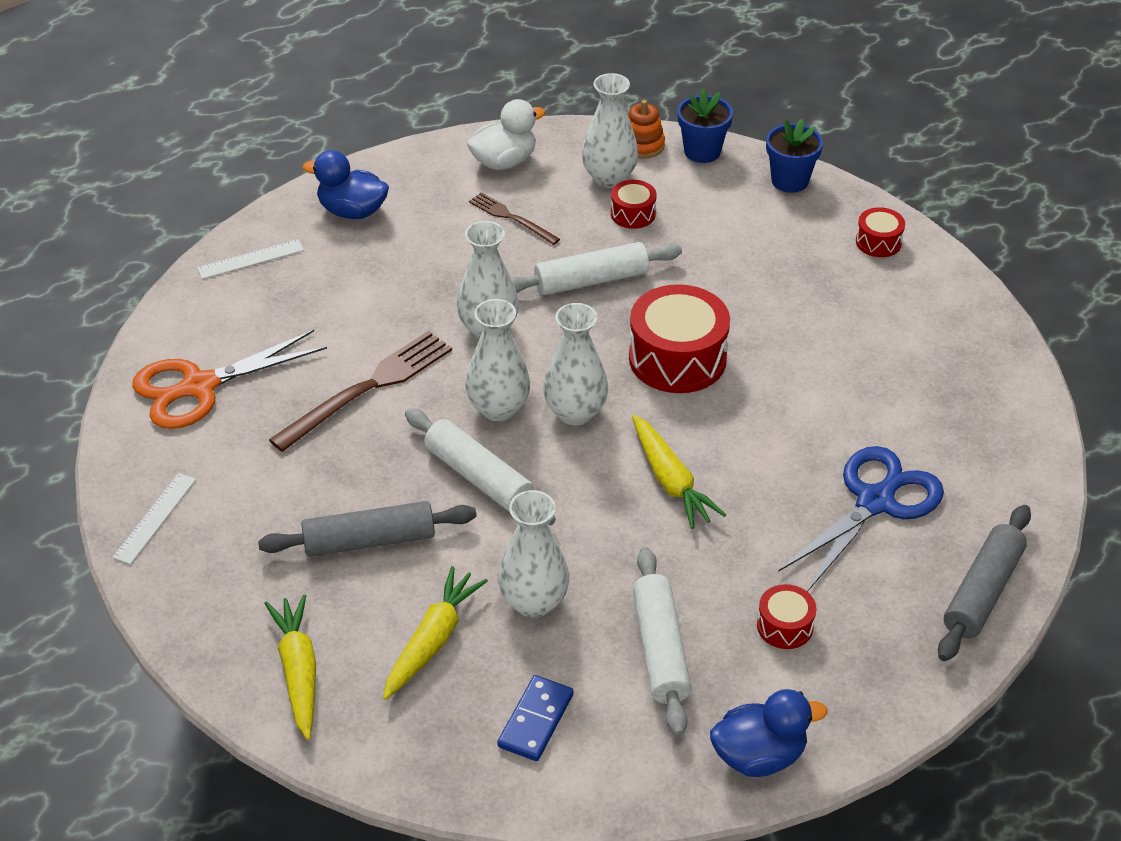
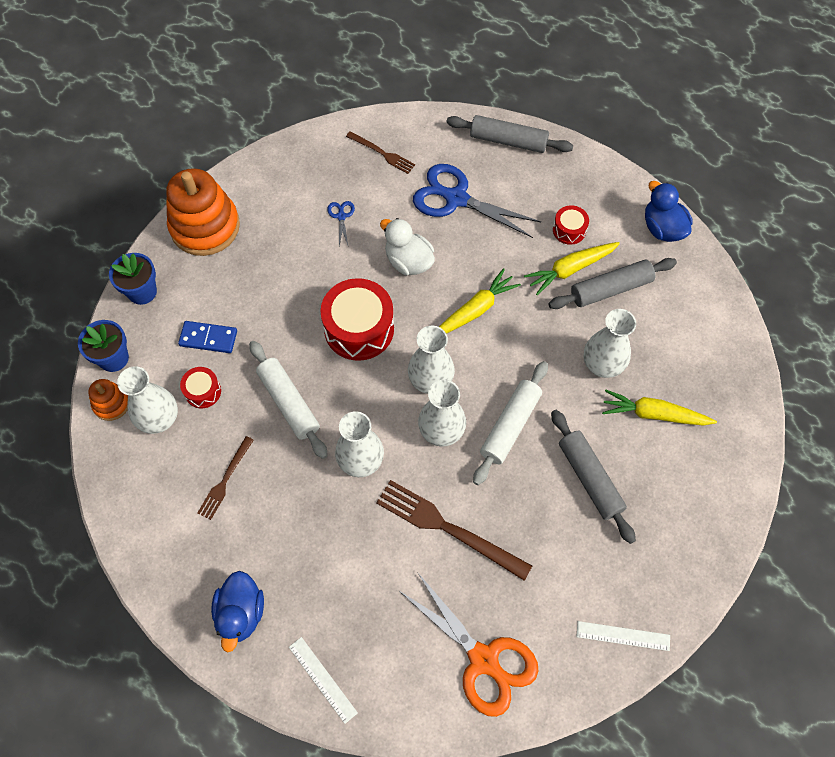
camera: 105 degrees left, 20 degrees up
(298, 672) = (709, 486): yellow carrot -> yellow carrot (570, 269)
(504, 162) = (150, 506): white duck -> white duck (408, 261)
(536, 721) = (687, 341): blue domino -> blue domino (208, 338)
(660, 649) = (610, 289): white rolling pin -> grey rolling pin
(868, 371) = (341, 216): none -> blue scissors
(878, 242) = (205, 226): red drum -> orange stacking toy
(978, 434) = (382, 153): none -> brown fork

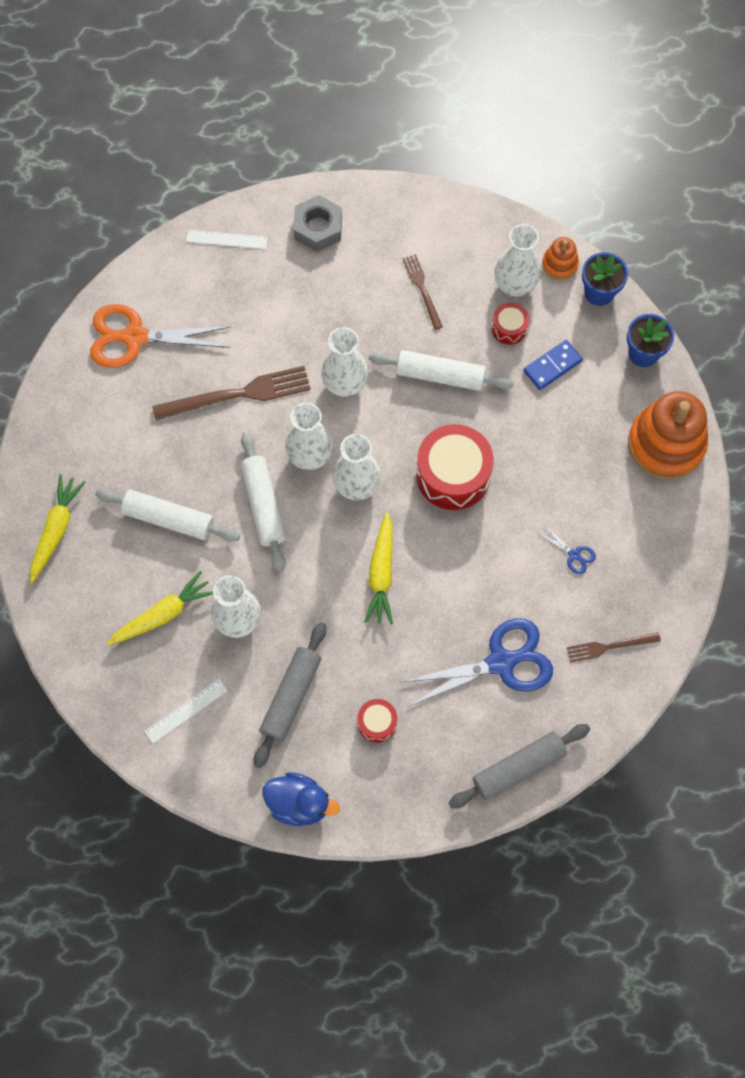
camera: 135 degrees right, 5 degrees up
(241, 613) = (318, 228): blue duck -> grey nut
(408, 261) = (477, 566): white duck -> none
(570, 269) = (340, 684): yellow carrot -> yellow carrot (56, 530)
(589, 478) = (169, 519): grey rolling pin -> white rolling pin
(623, 635) = (54, 432): white ruler -> white ruler (186, 711)

